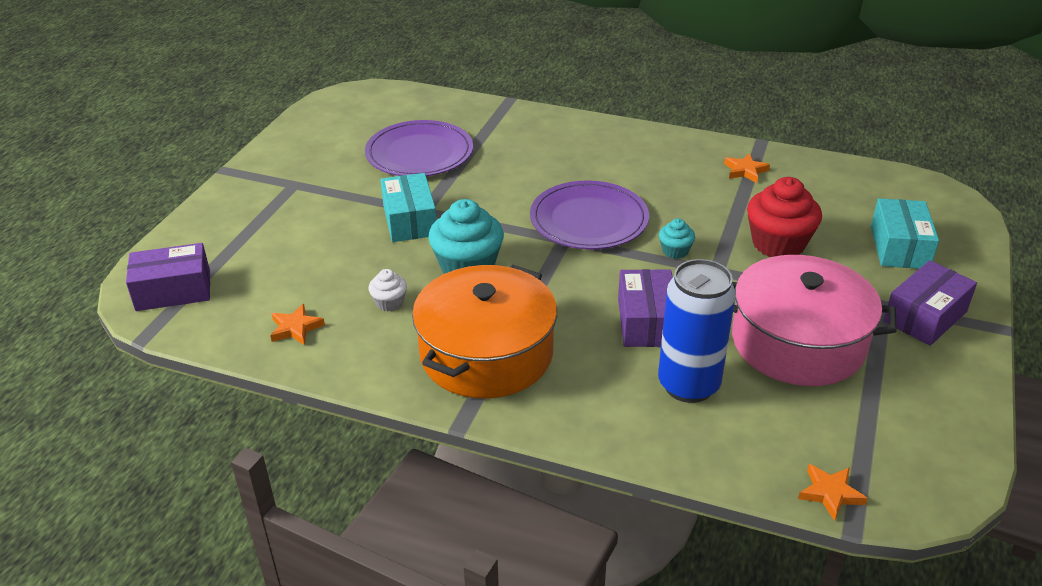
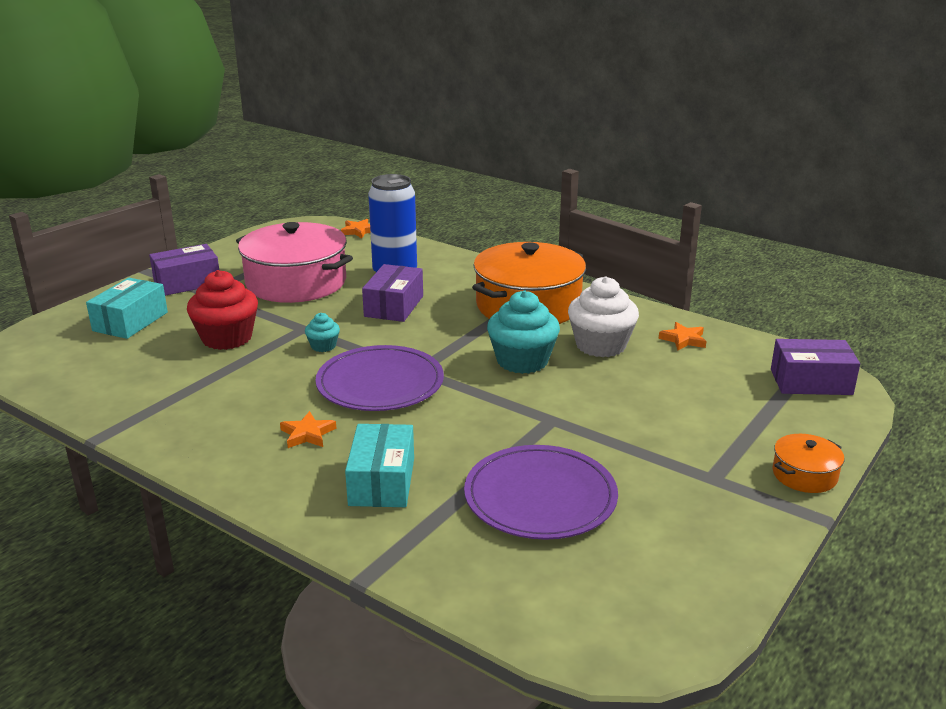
camera: 165 degrees left, 10 degrees down
(222, 197) = (804, 475): none -> orange pot
(389, 302) = (600, 345): white cupcake -> white cupcake, size x2.02
(410, 220) = (570, 411): turquoise box -> turquoise box (382, 481)
(745, 171) = (165, 406): orange star -> orange star (307, 434)

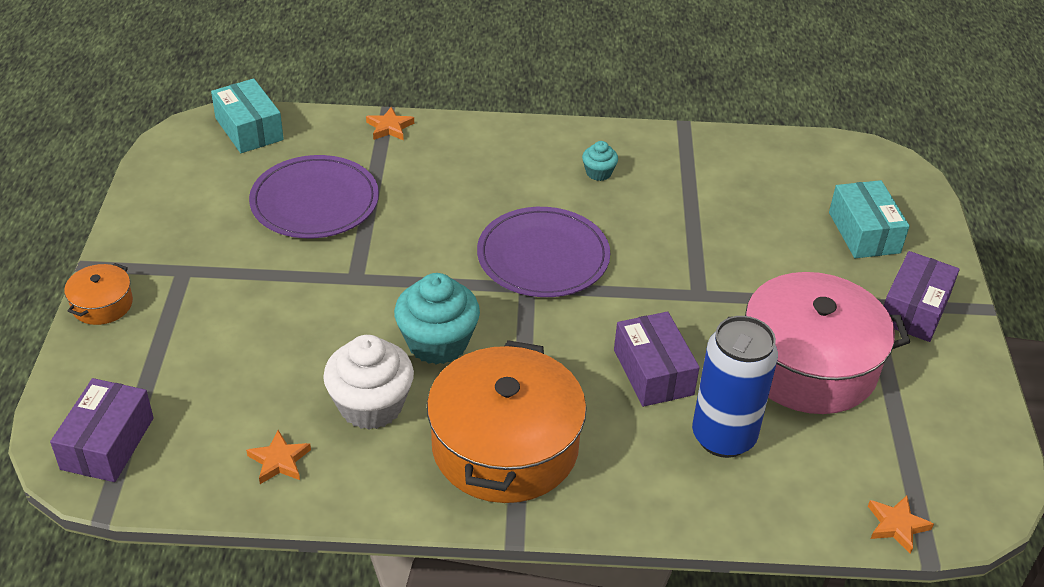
camera: 145 degrees right, 15 degrees up
(227, 338) = (747, 251): red cupcake -> none
(307, 434) = (541, 184): orange star -> orange star (389, 127)
(323, 346) = (648, 279): turquoise cupcake -> turquoise cupcake (598, 173)
(382, 481) = (441, 170): turquoise box -> turquoise box (249, 129)
(811, 382) = (107, 443): purple box -> purple box turned 45 degrees counterclockwise

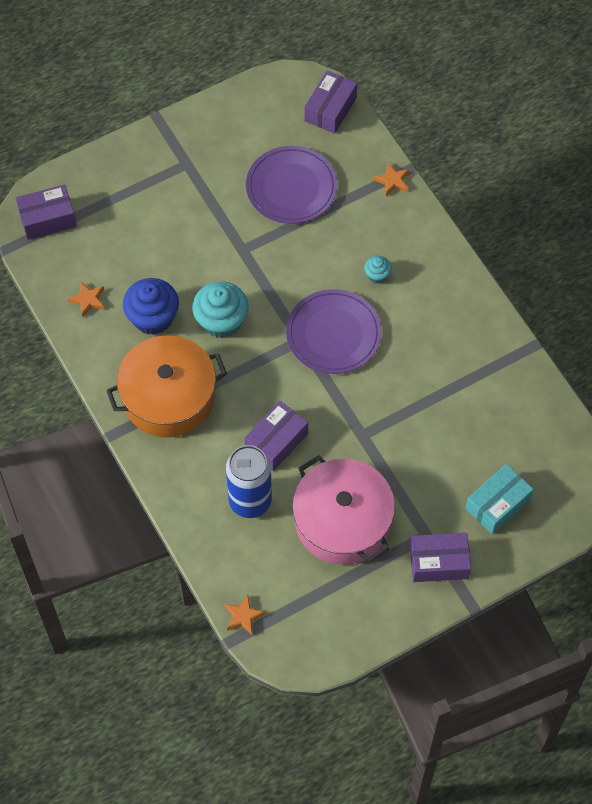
camera: 60 degrees right, 20 degrees up
(102, 304) = (134, 146): orange pot -> none
(249, 129) = (330, 109): turquoise box -> purple box
(371, 406) = (153, 317): white cupcake -> blue cupcake
(598, 173) = (439, 322): turquoise cupcake -> turquoise cupcake (377, 275)

